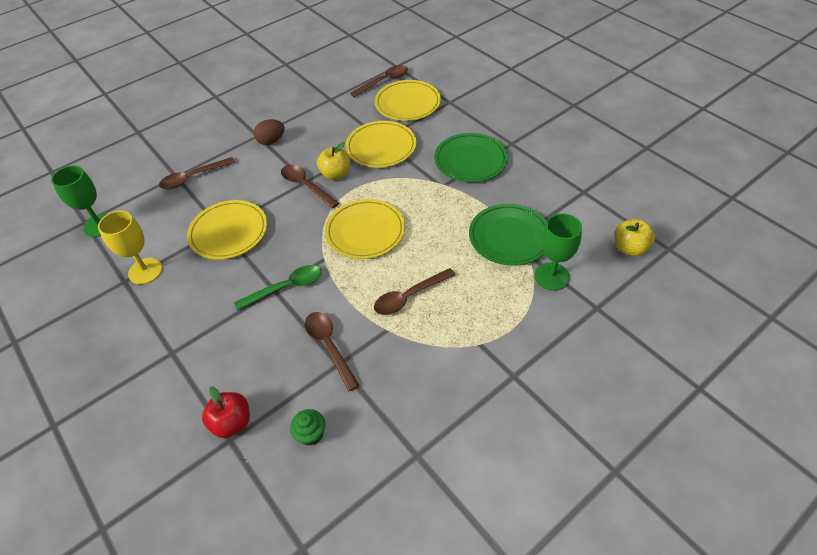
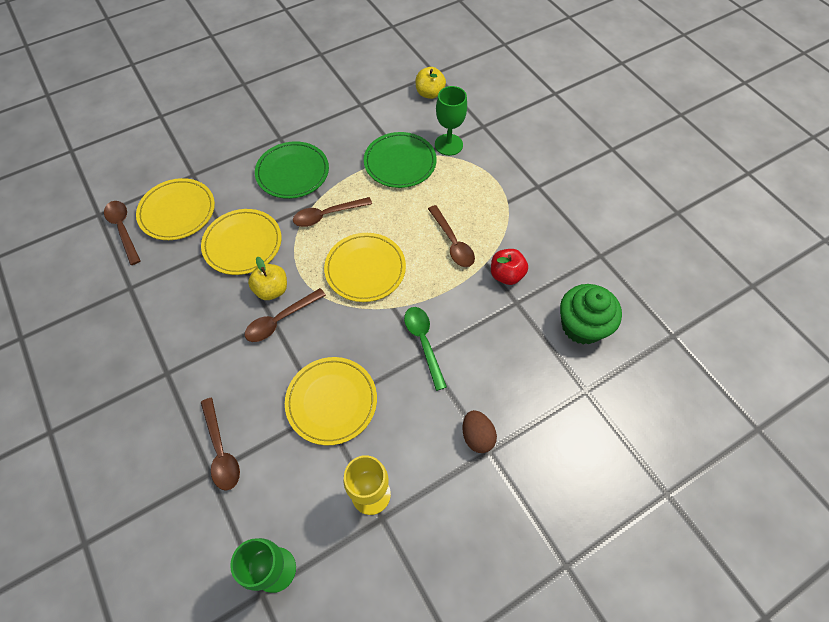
camera: 85 degrees left, 10 degrees up
(232, 422) = (569, 389): red apple -> red apple (506, 275)
(271, 141) = (185, 356): brown egg -> brown egg (477, 436)
(311, 434) = (582, 326): green cupcake -> green cupcake, size x2.00
(329, 346) = (497, 308): brown spoon -> brown spoon (327, 215)

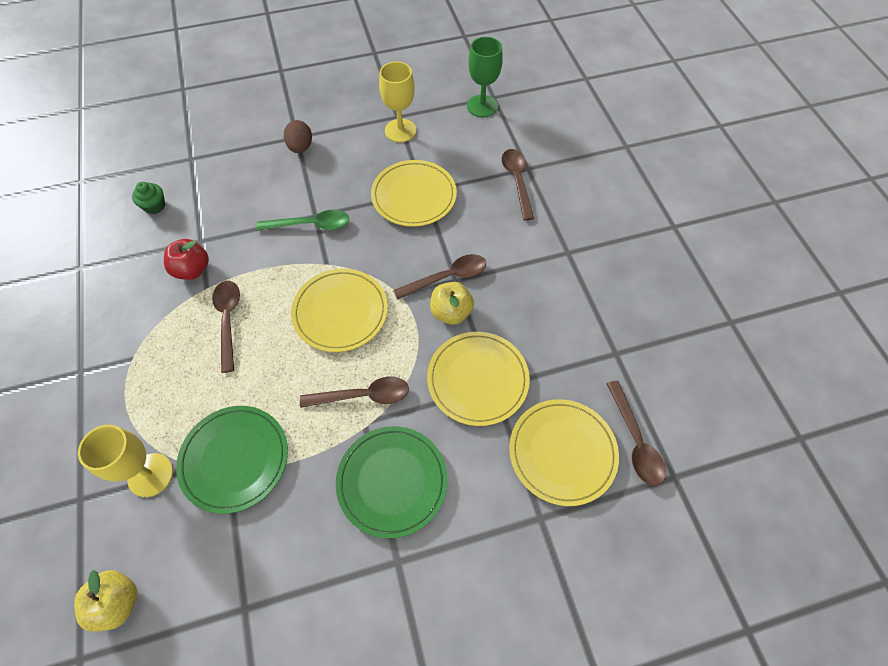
camera: 165 degrees left, 0 degrees up
(423, 342) = (311, 225): green spoon -> green spoon turned 90 degrees counterclockwise
(448, 145) = (150, 475): green goblet -> yellow goblet
(582, 326) = (154, 206): green cupcake -> green cupcake, size x0.50

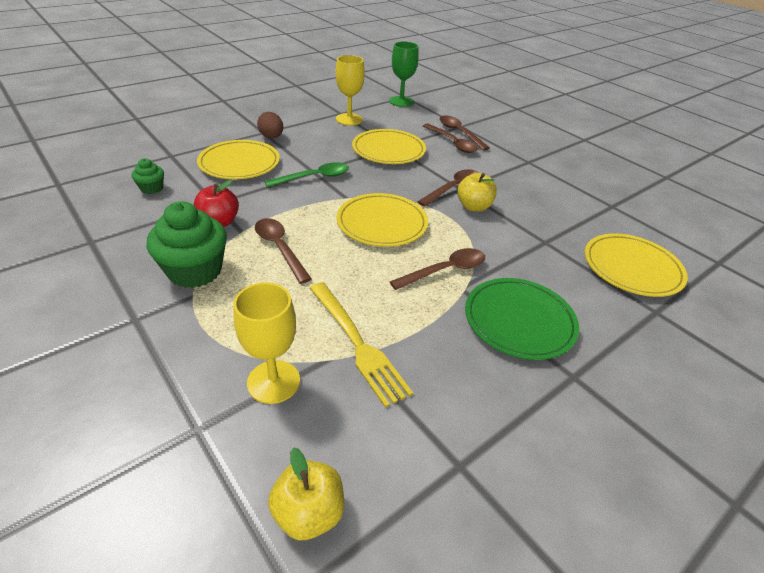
camera: 25 degrees left, 20 degrees down
(146, 329) = (195, 271): none -> green cupcake
(235, 459) = (358, 344): green plate -> yellow fork
(477, 379) = (529, 240): yellow plate -> yellow plate (239, 163)
(635, 441) = (673, 249): brown spoon -> brown spoon (452, 143)

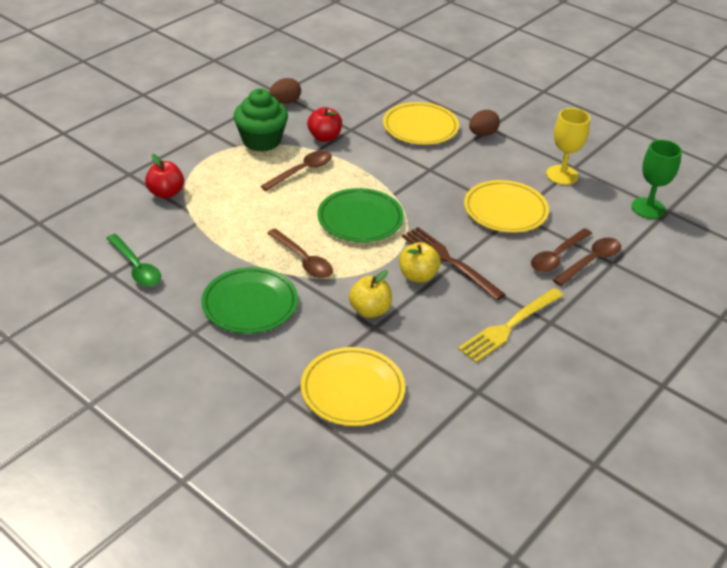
camera: 80 degrees right, 0 degrees up
(117, 239) = (285, 102): none -> brown egg
(152, 188) = (357, 97): green cupcake -> none
(273, 381) = (166, 193): yellow goblet -> red apple
(309, 513) = (80, 220): yellow apple -> yellow apple (370, 310)
(314, 177) = (419, 171): green spoon -> green spoon (136, 267)
(358, 344) = (205, 223): yellow fork -> yellow fork (509, 327)
(382, 223) = (360, 219): yellow plate -> green plate
(453, 188) = (448, 261): brown spoon -> brown fork

